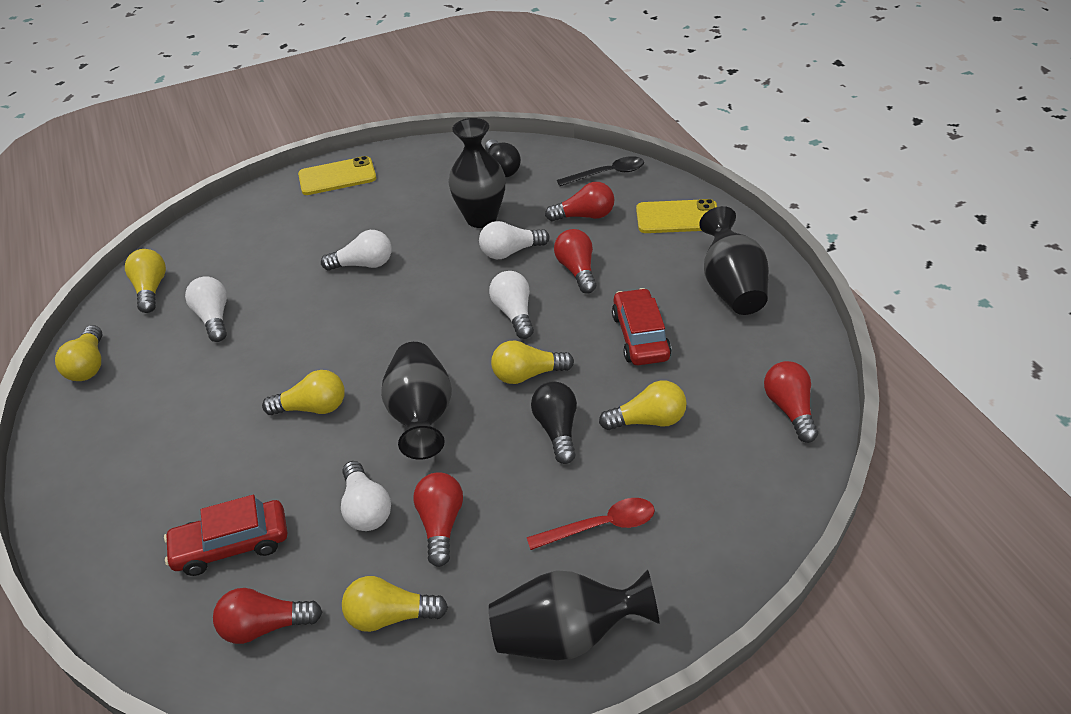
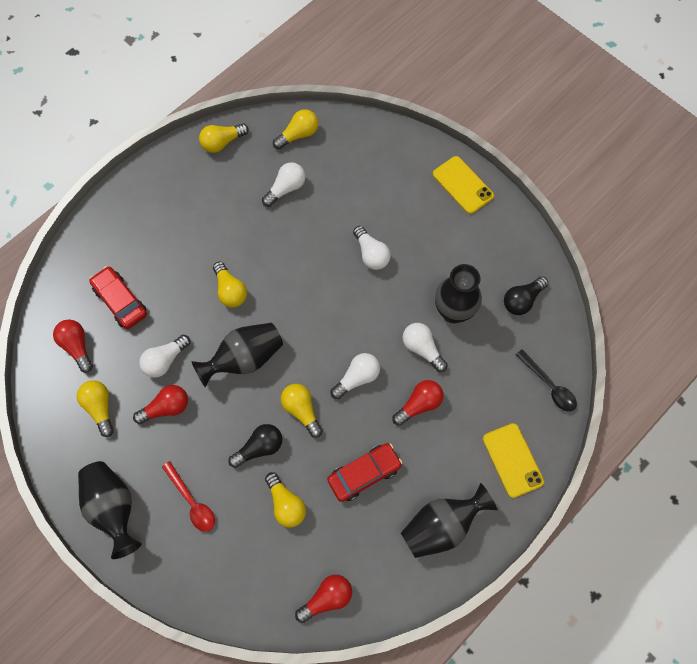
camera: 65 degrees right, 25 degrees up
(585, 216) = (486, 387): red light bulb -> none

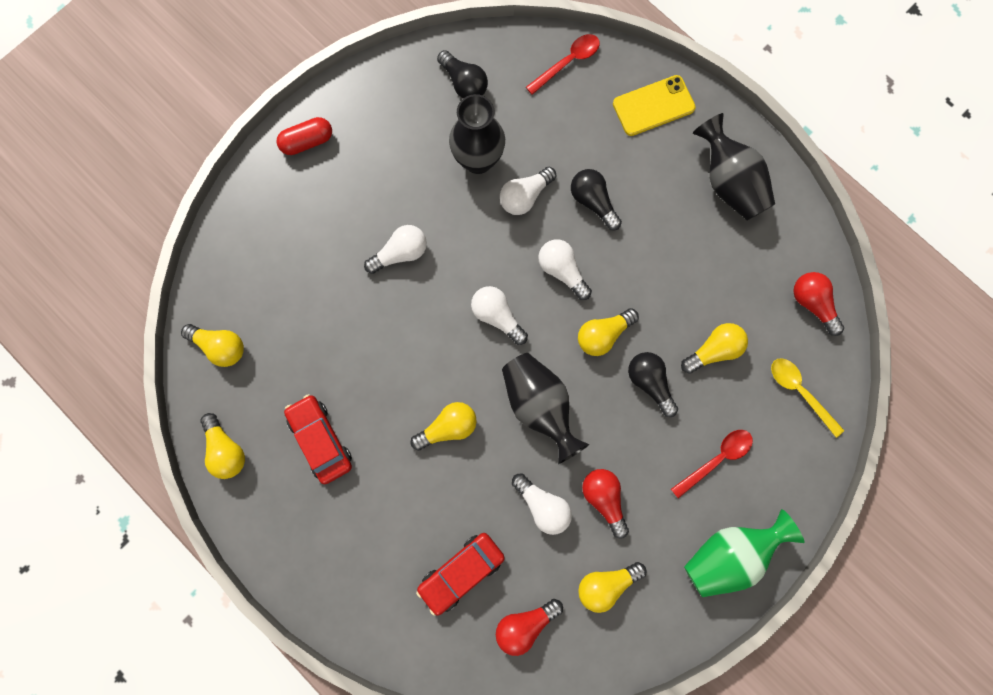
camera: 90 degrees left, 10 degrees up
(113, 508) = (728, 553): black vase -> green vase
(246, 580) = (800, 392): none -> yellow spoon
(286, 188) = (302, 361): white light bulb -> white light bulb (497, 316)
(298, 135) = (220, 346): yellow light bulb -> yellow light bulb turned 150 degrees clockwise
(364, 474) = (675, 263): red car -> red car (320, 440)
(419, 404) = (593, 202): red light bulb -> black light bulb
(462, 185) = (307, 141): yellow phone -> red capsule
(549, 385) = (567, 62): black spoon -> red spoon

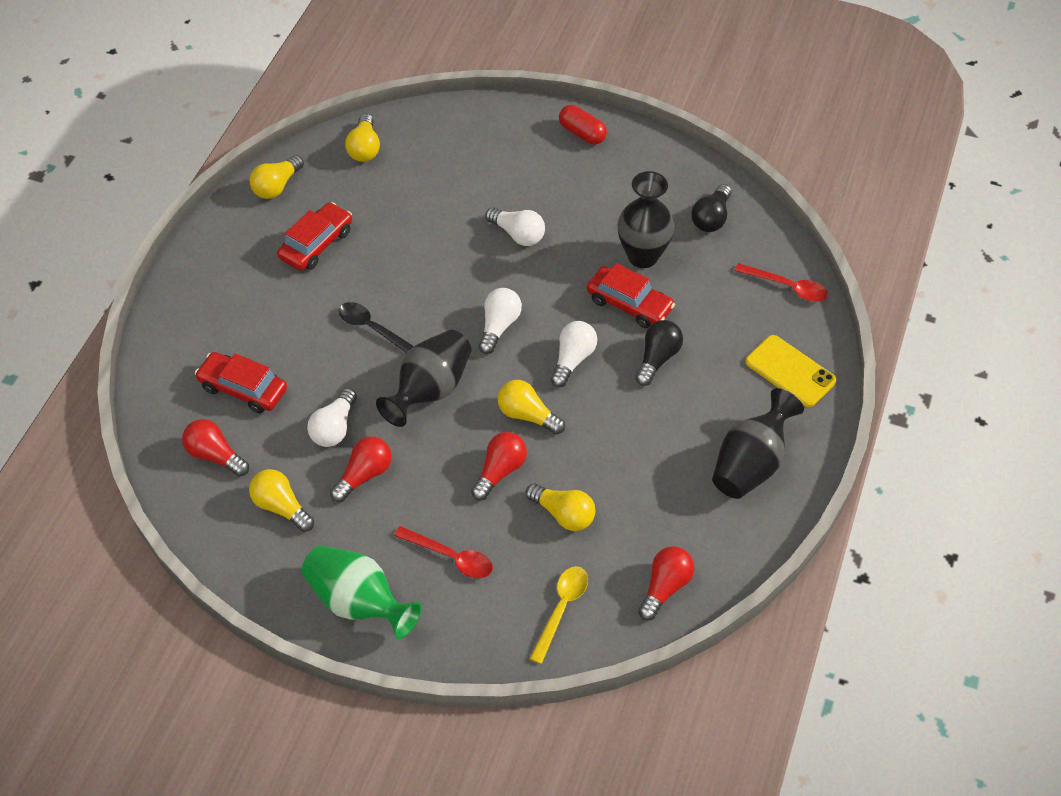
camera: 65 degrees right, 25 degrees down
(448, 427) = (373, 329): yellow light bulb -> black spoon
(525, 196) = (629, 304): white light bulb -> red car
(649, 382) = (500, 471): black light bulb -> red light bulb

